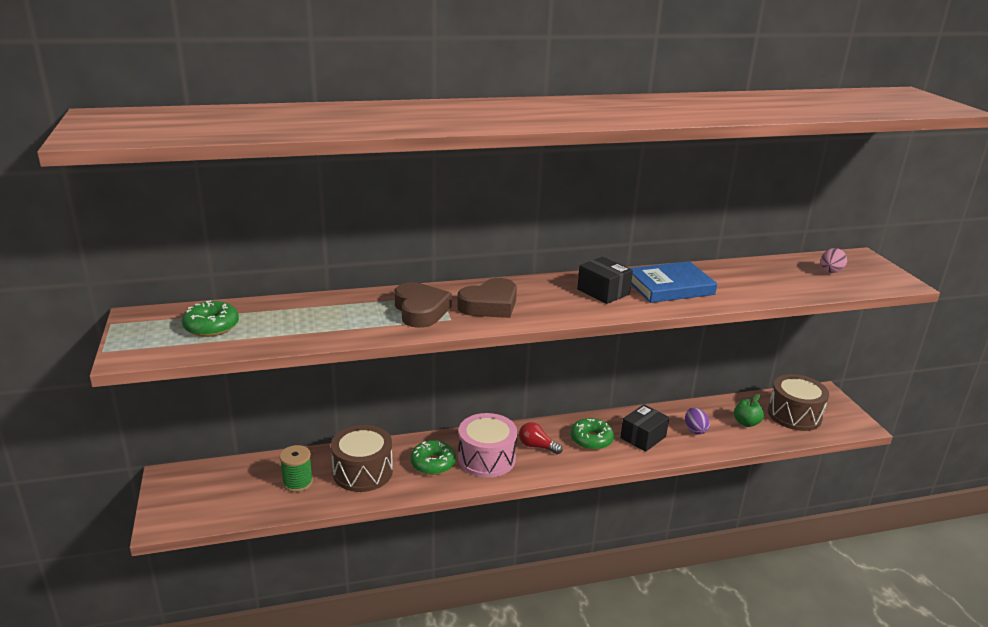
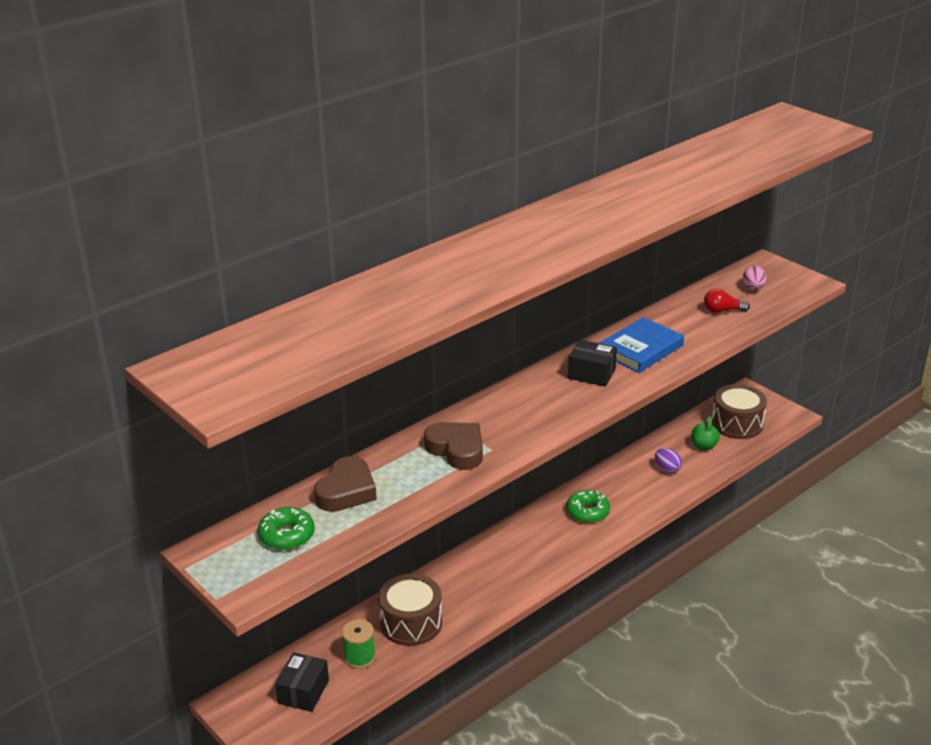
camera: 25 degrees left, 5 degrees up
(433, 463) = (468, 589): green donut -> none
(486, 458) = (511, 566): pink drum -> none
(490, 305) = (510, 422): brown heart -> brown heart (346, 491)
(537, 446) = (546, 537): red light bulb -> red light bulb (722, 311)
(643, 437) = (629, 493): black box -> black box (303, 692)

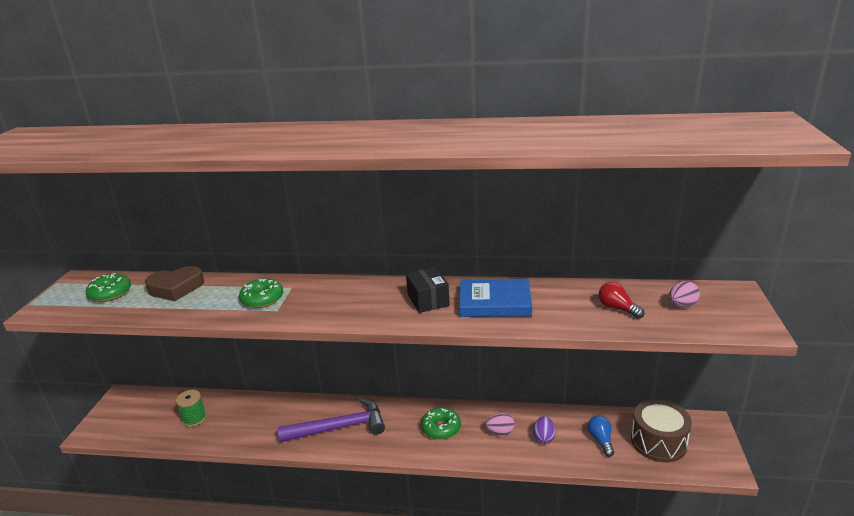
camera: 50 degrees right, 5 degrees down
(303, 692) = (147, 416): black box -> none
(411, 623) = (244, 420): brown drum -> none
(456, 450) = (262, 299): brown heart -> green donut
(508, 567) = (339, 427): none -> purple hammer
(633, 485) = (500, 432): none -> pink egg
(703, 446) = (601, 440): green apple -> blue light bulb

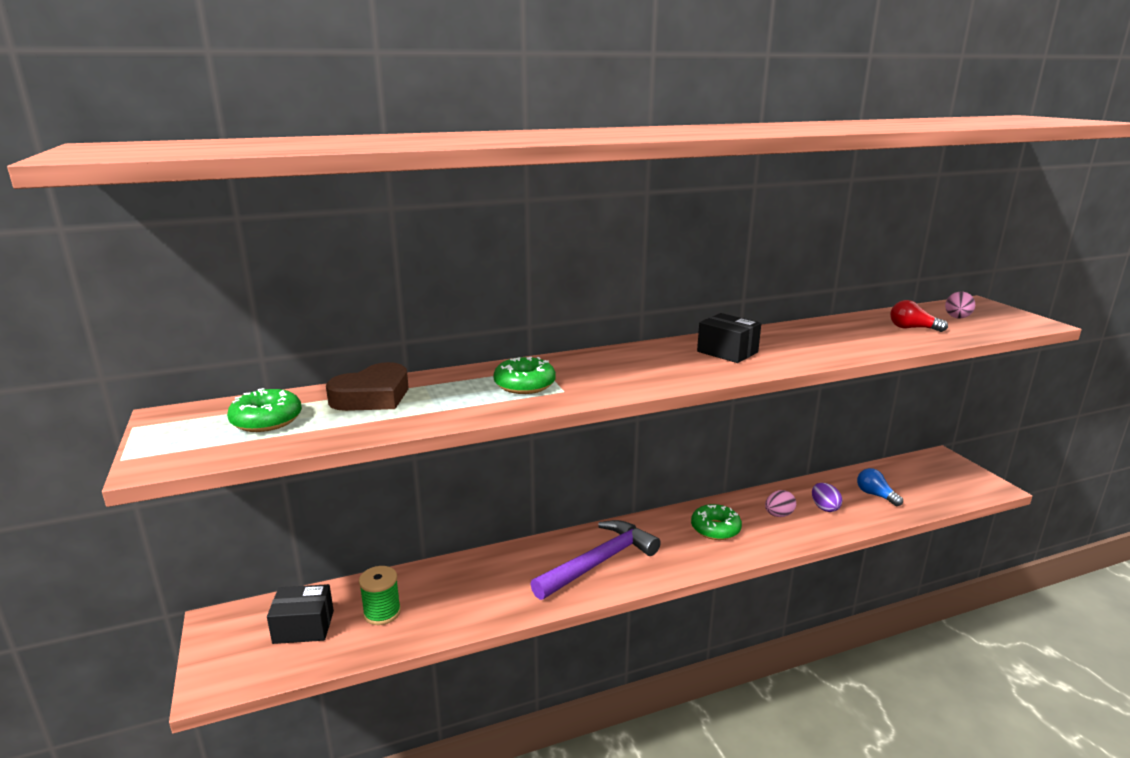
camera: 30 degrees left, 5 degrees down
(152, 413) = (303, 627): none -> black box
(494, 302) = (797, 342): blue book -> none
(658, 442) = (922, 482): brown drum -> none

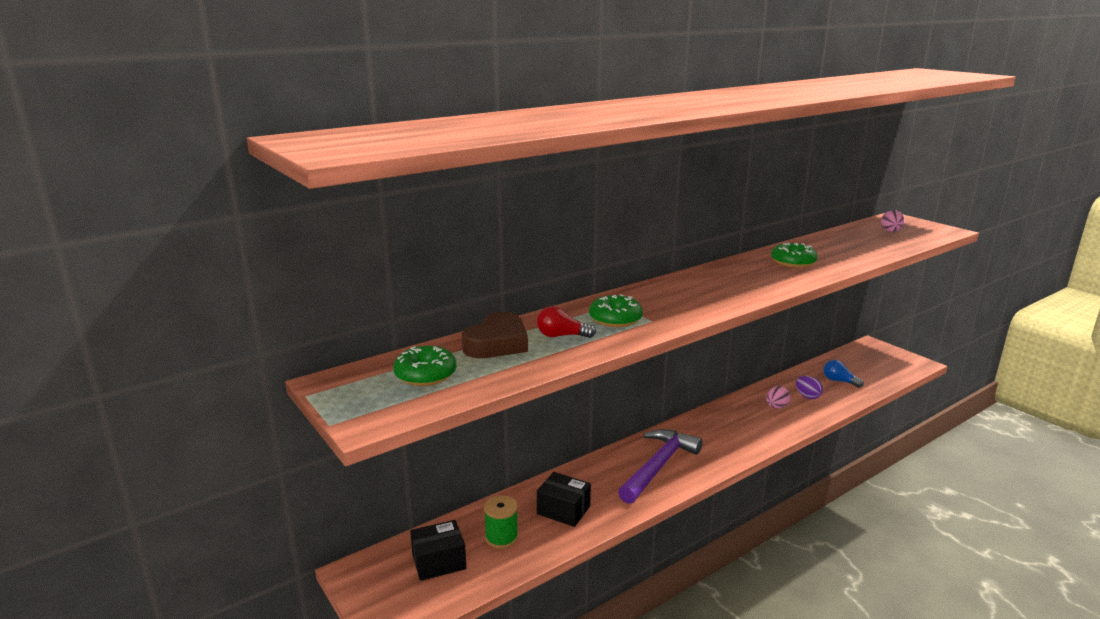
camera: 15 degrees left, 0 degrees up
(715, 529) = (734, 425): green donut -> green donut (793, 262)
(727, 352) = (748, 275): black box -> black box (563, 510)
(912, 328) = (866, 243): red light bulb -> red light bulb (561, 336)

